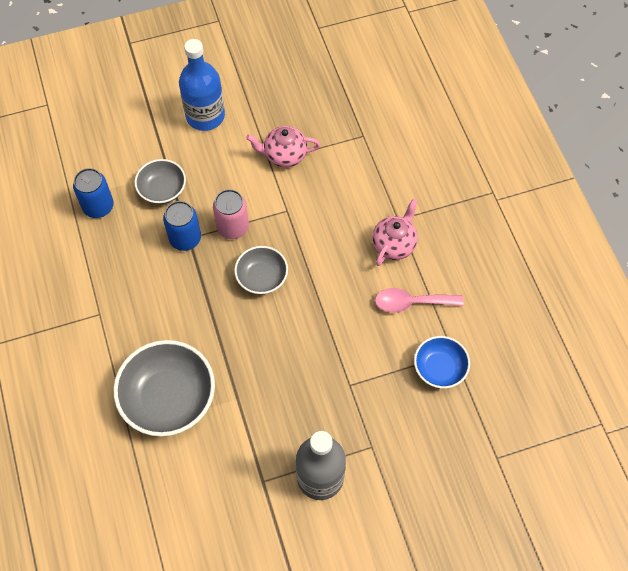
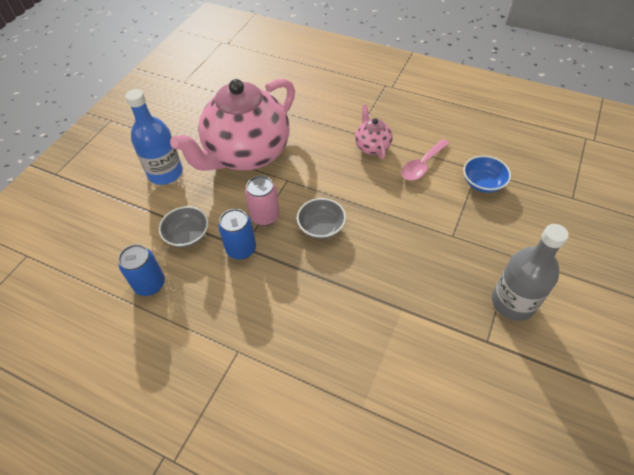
camera: 45 degrees left, 10 degrees down
(169, 398) = (360, 355): grey bowl -> none
(284, 155) = (246, 154): pink teapot -> pink teapot, size x2.33

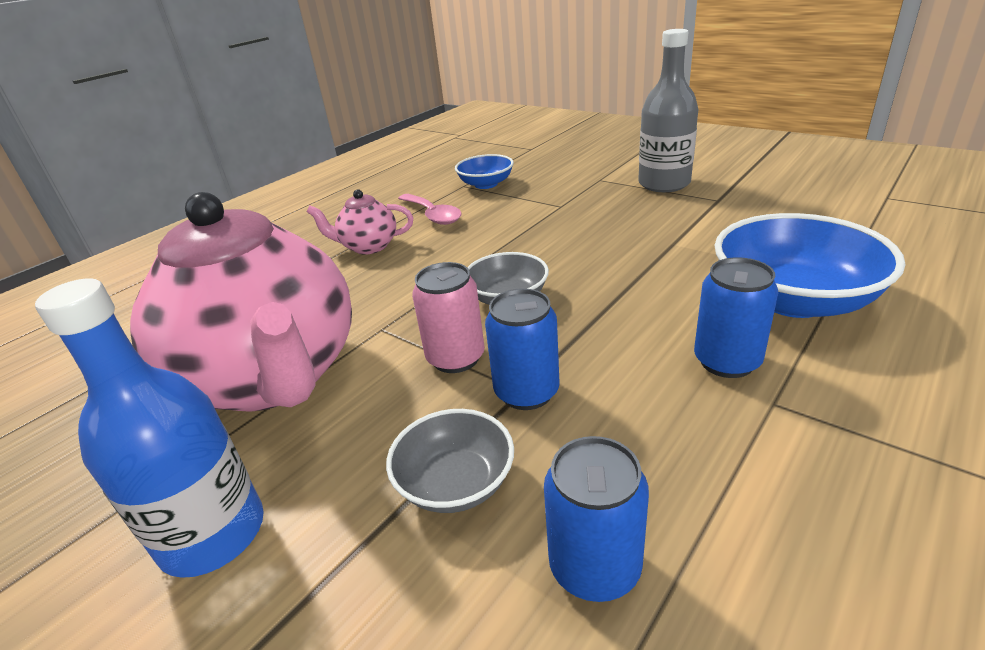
camera: 75 degrees left, 20 degrees down
(269, 333) = (727, 361): none -> blue can
(335, 374) = (793, 299): none -> blue bowl

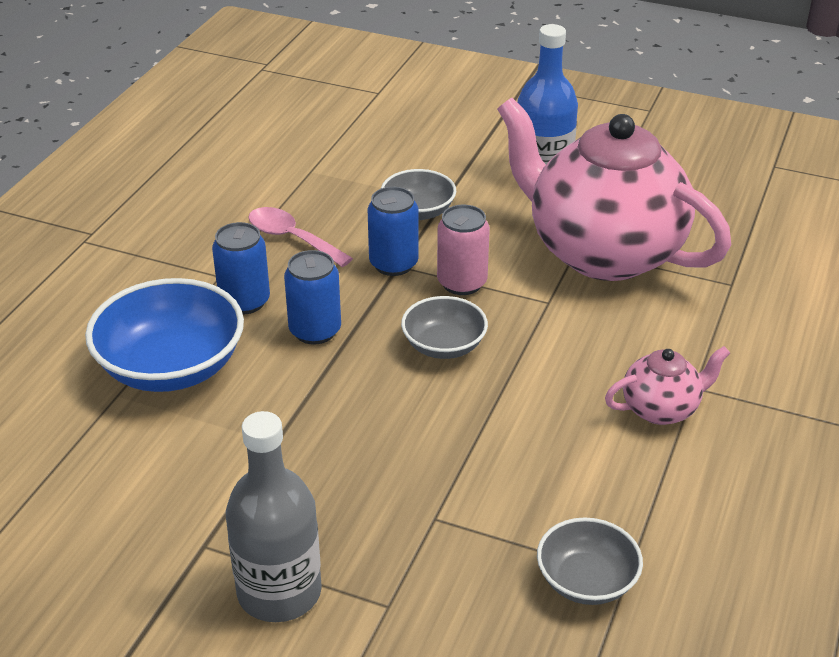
camera: 160 degrees right, 5 degrees up
(432, 215) = (622, 483): pink spoon -> pink spoon (292, 238)
(486, 184) = (586, 581): blue bowl -> grey bowl
(595, 567) = (331, 191): blue can -> blue can (315, 331)

